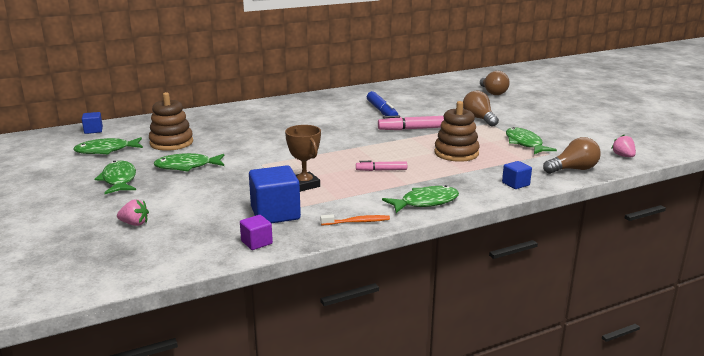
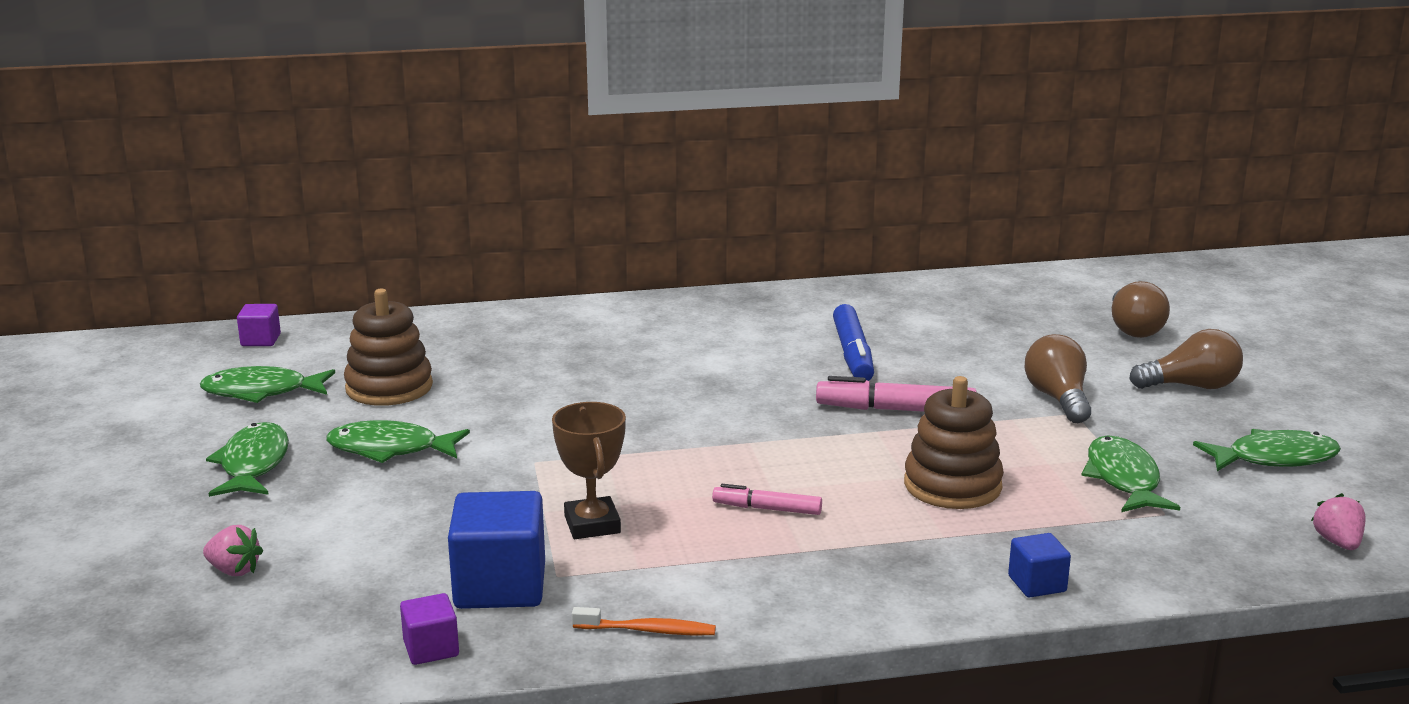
camera: 15 degrees right, 0 degrees up
(93, 130) = (260, 340): blue cube -> purple cube
(425, 202) = (814, 603): green fish -> green fish (1274, 458)
(573, 169) = (1193, 563): brown light bulb -> brown light bulb (1191, 386)

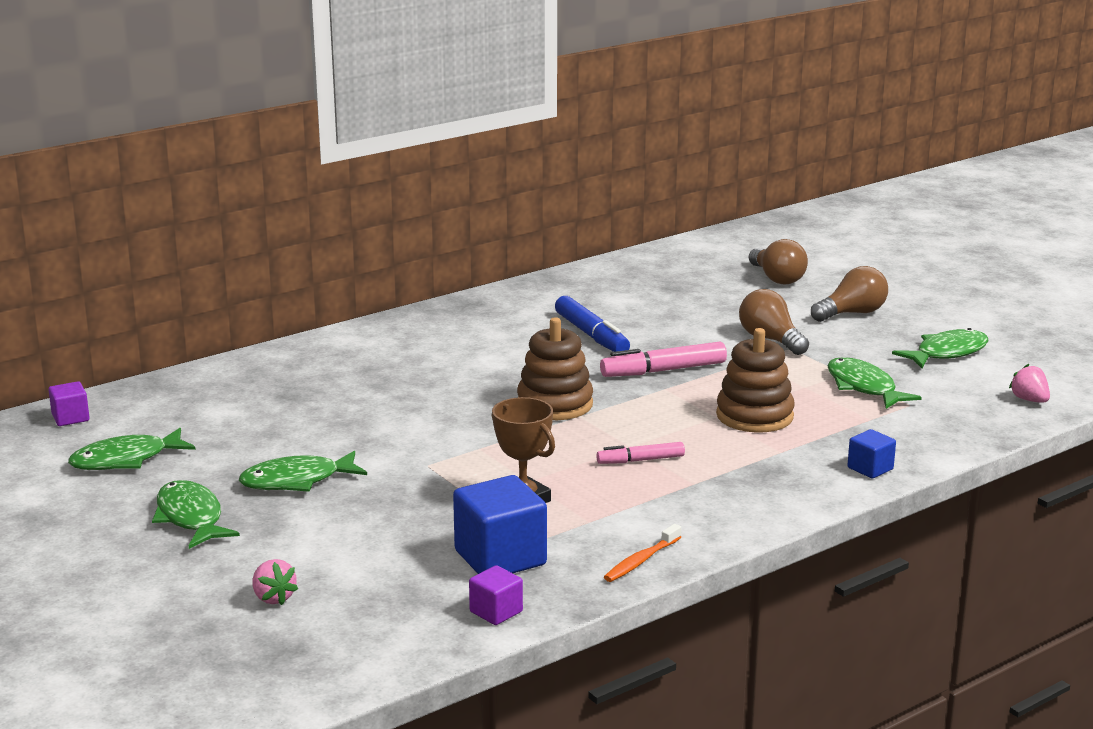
camera: 25 degrees left, 0 degrees up
(234, 570) = (273, 598): pink strawberry -> pink strawberry turned 60 degrees clockwise
(389, 387) = (238, 433): brown stacking toy -> brown stacking toy (555, 404)
(648, 630) = (641, 561): orange toothbrush -> orange toothbrush turned 150 degrees clockwise

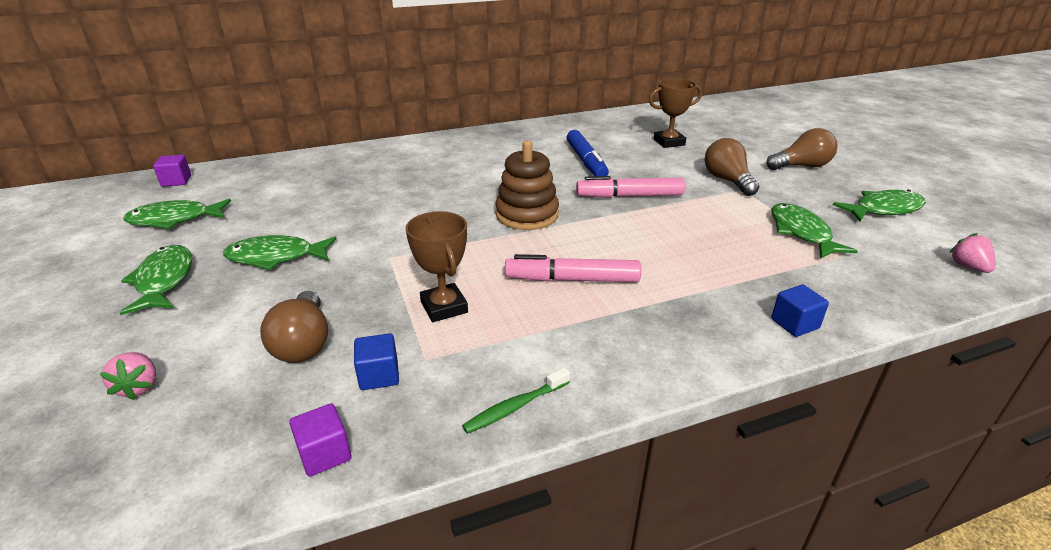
camera: 15 degrees right, 10 degrees up
(500, 558) = (379, 375): blue cube -> blue cube, size x0.52
(640, 460) = (572, 280): pink marker -> pink marker, size x1.63
(641, 561) = (515, 407): orange toothbrush -> green toothbrush
(684, 299) = (669, 142): none -> brown trophy
(754, 416) = (693, 248): brown stacking toy -> none
(777, 278) = (745, 134): brown light bulb -> brown light bulb (303, 343)

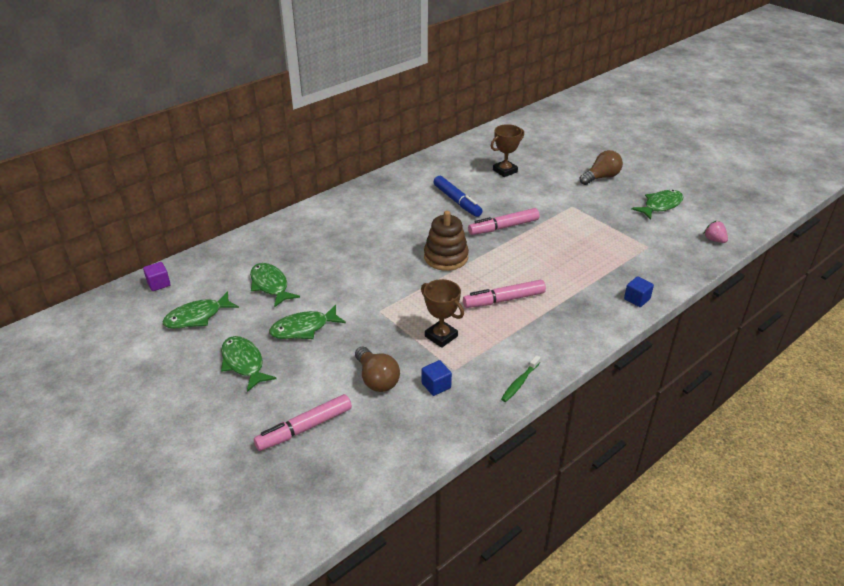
camera: 20 degrees left, 5 degrees up
(139, 387) = (304, 428): pink strawberry -> pink marker
(325, 454) = (441, 431): purple cube -> none
(727, 180) = (559, 200): brown light bulb -> none
(801, 232) = (619, 234): green fish -> green fish (270, 285)

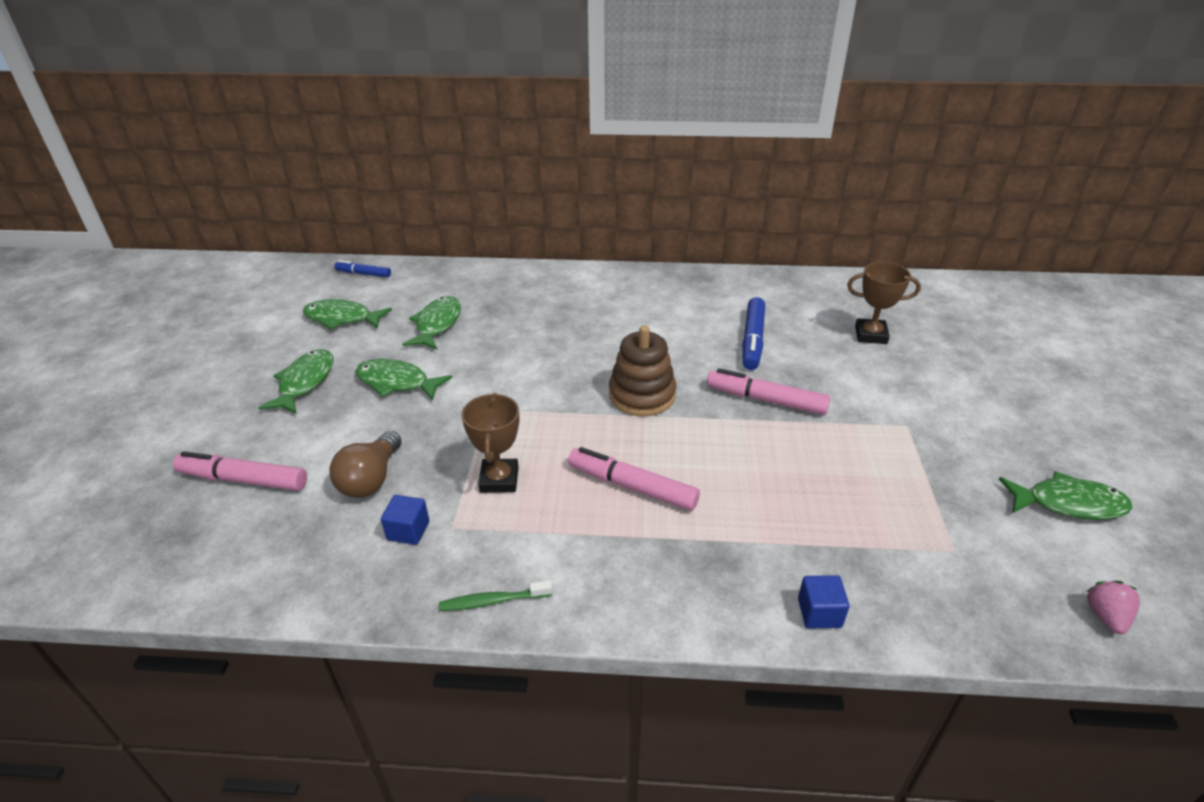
camera: 45 degrees right, 0 degrees up
(159, 284) = (363, 274): purple cube -> blue marker
(601, 177) = (1013, 411): brown light bulb -> none

